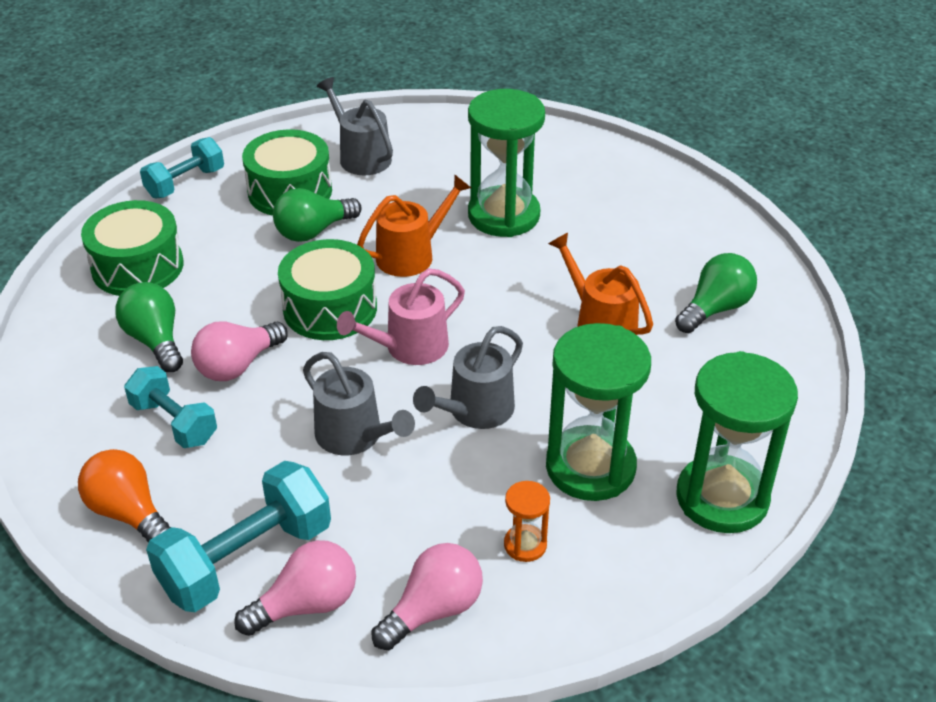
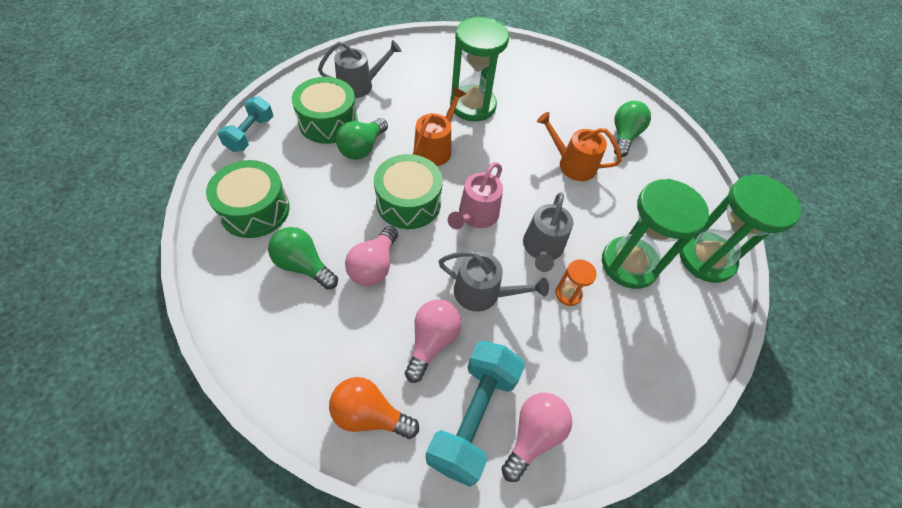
camera: 30 degrees left, 15 degrees up
(174, 422) = (357, 327): turquoise dumbbell -> none
(361, 156) = (360, 85): grey watering can -> grey watering can turned 135 degrees clockwise
(433, 610) = (609, 403): pink light bulb -> pink light bulb (432, 341)
(525, 545) = (629, 333): orange hourglass -> orange hourglass (568, 294)

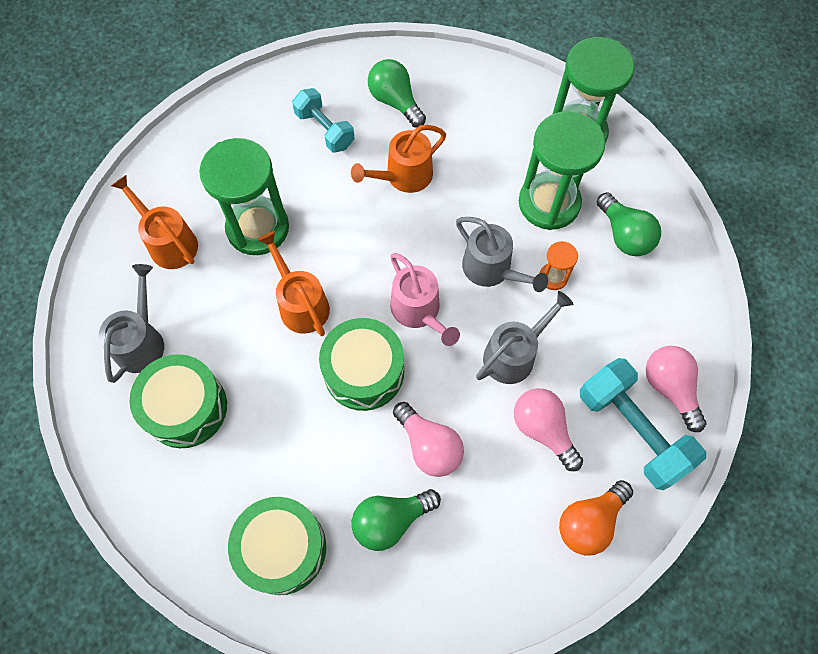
camera: 55 degrees left, 10 degrees up
(250, 134) = (150, 512): turquoise dumbbell -> turquoise dumbbell (325, 130)
(362, 148) = (253, 385): green light bulb -> green light bulb (624, 235)
(432, 71) = (169, 242): none -> orange watering can

